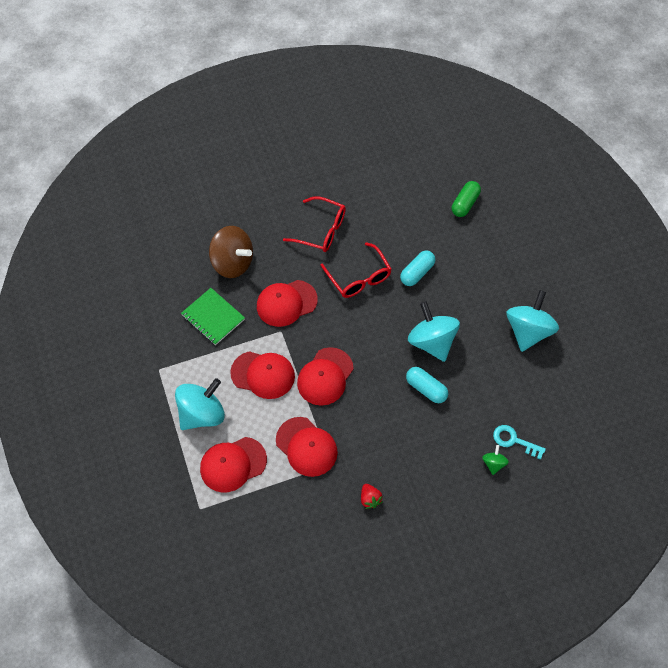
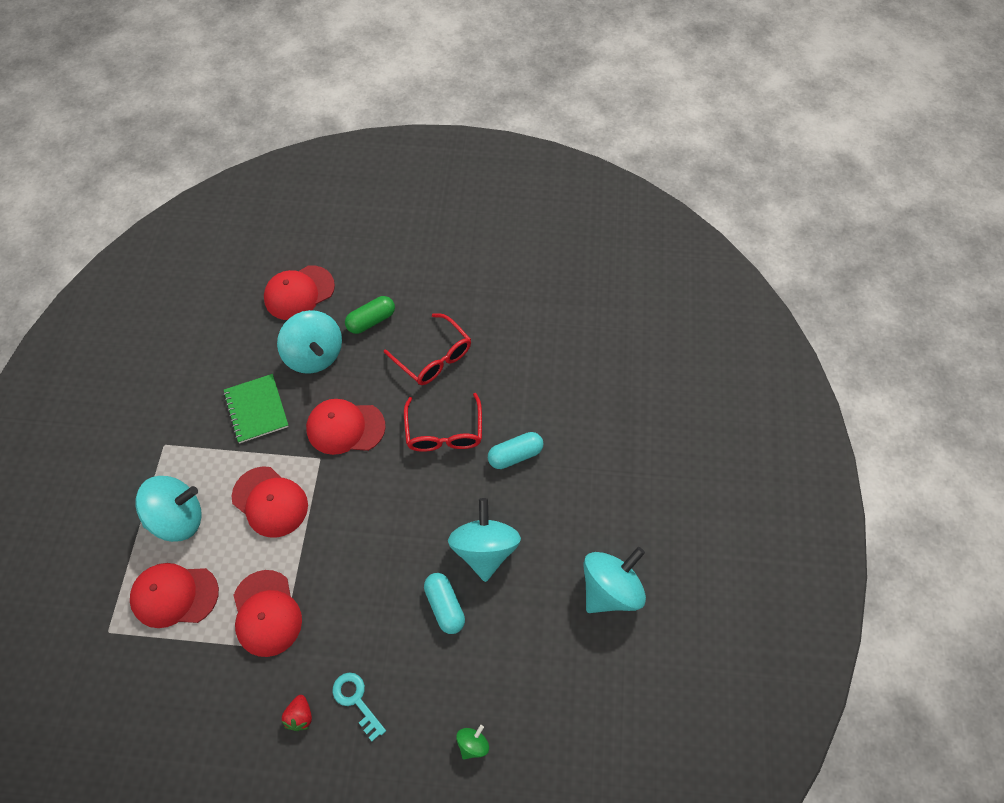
camera: 25 degrees right, 0 degrees up
(232, 263) = (314, 355): brown spinning top -> turquoise spinning top
(325, 376) = (337, 536): red cap -> red cap (299, 293)
(465, 204) = (620, 394): green capsule -> green capsule (371, 320)
(514, 441) = (515, 726): turquoise key -> turquoise key (356, 701)

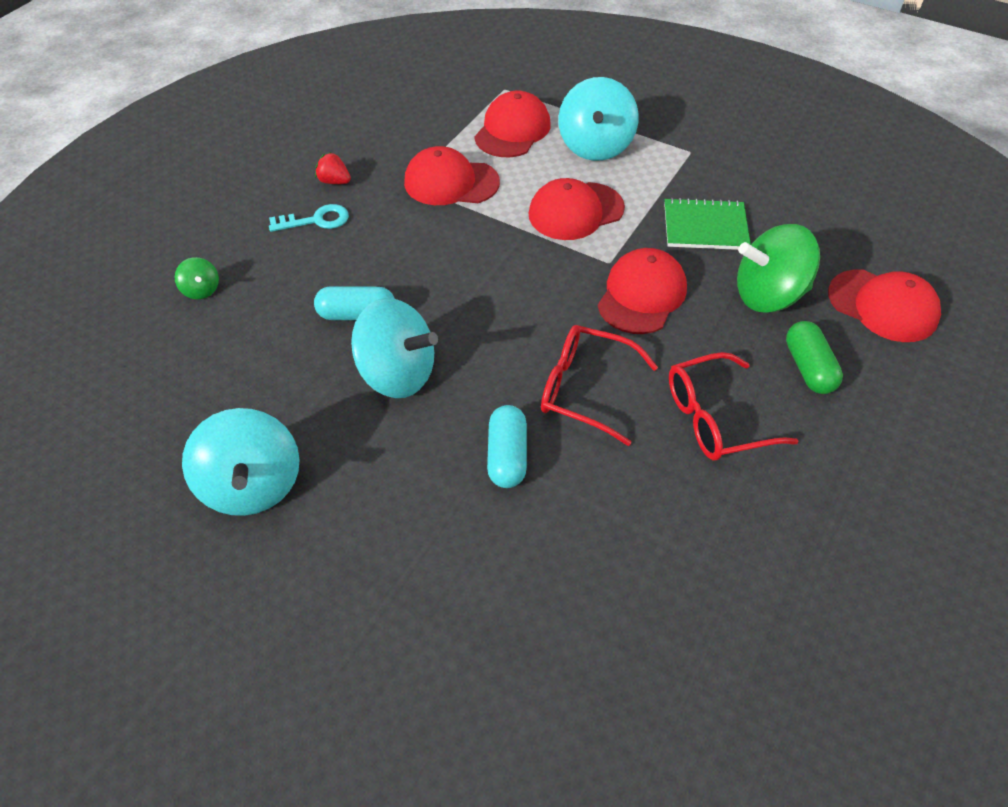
camera: 115 degrees right, 10 degrees down
(299, 293) = (883, 306): red cap -> red cap turned 135 degrees clockwise
(314, 355) = (768, 295): turquoise spinning top -> green spinning top

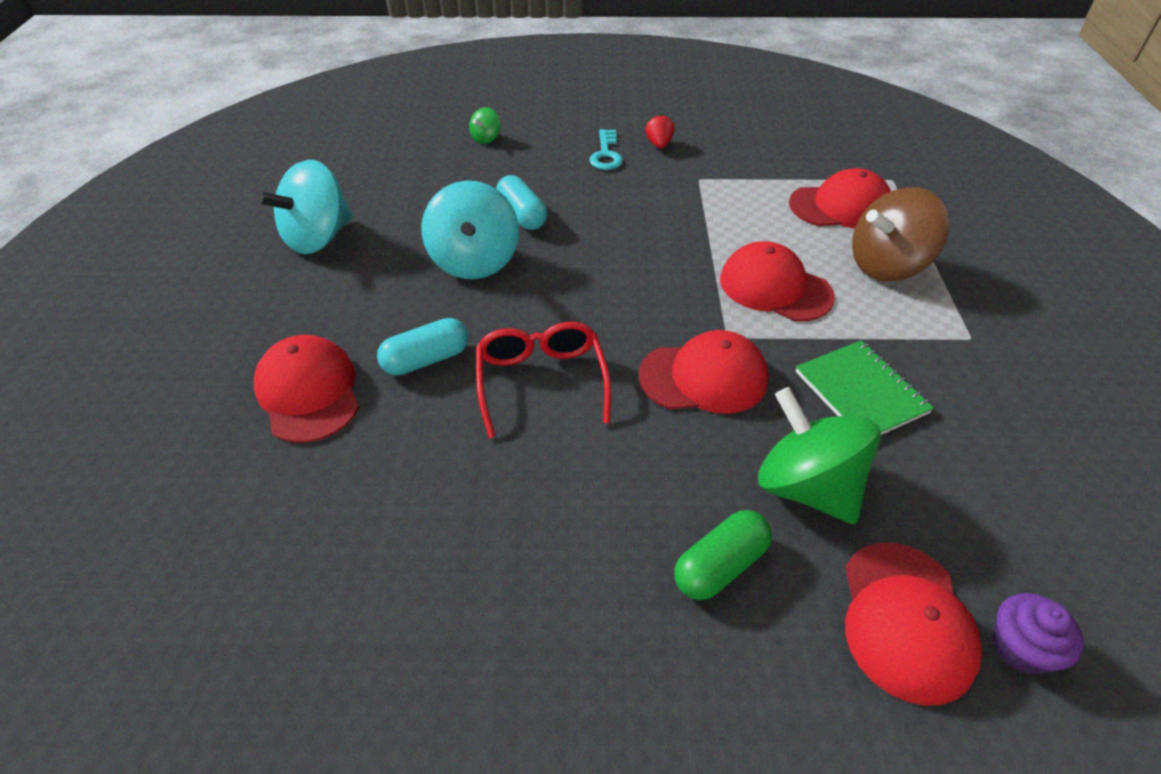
camera: 60 degrees right, 5 degrees down
(316, 220) = (606, 154): turquoise key -> turquoise key turned 45 degrees clockwise
(451, 182) = (726, 200): red cap -> red cap (308, 392)
(595, 146) = (887, 266): turquoise spinning top -> brown spinning top
(716, 418) = (576, 499): red glasses -> none
(917, 271) = (1020, 647): none -> purple cupcake

